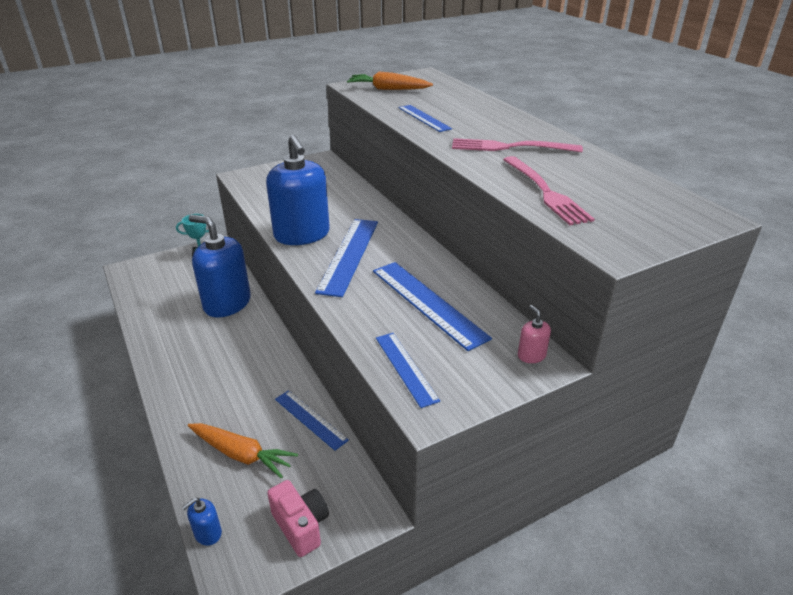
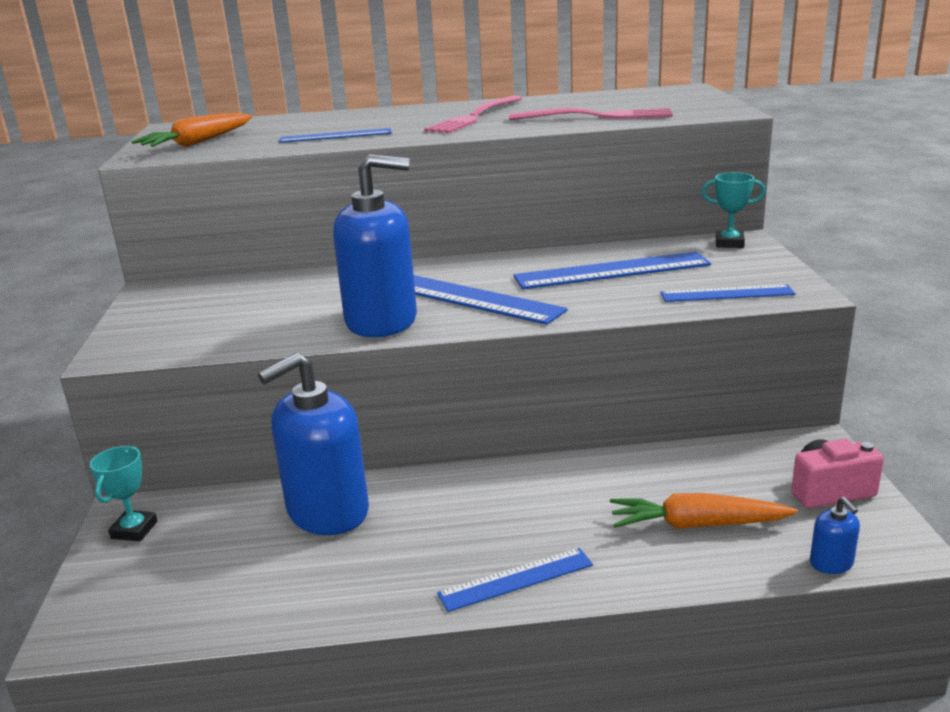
camera: 65 degrees left, 10 degrees down
(241, 454) = (697, 525): orange carrot -> orange carrot turned 135 degrees counterclockwise
(310, 419) = (651, 464): blue ruler -> blue ruler (516, 579)
(531, 355) = (729, 243): pink soap dispenser -> turquoise trophy

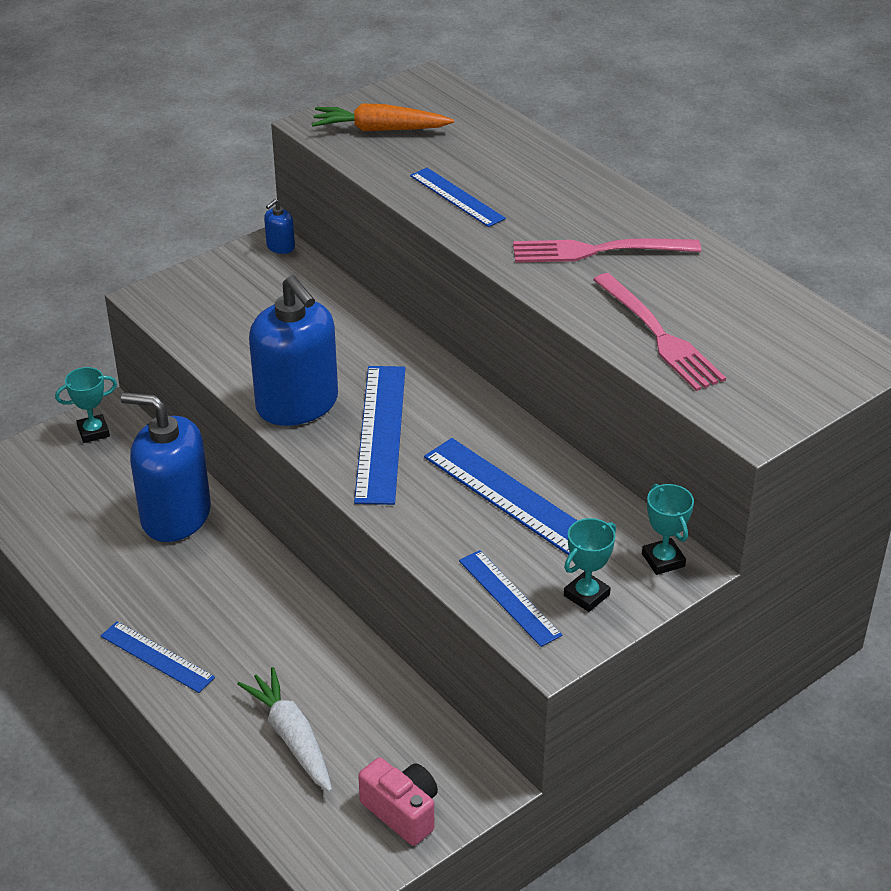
camera: 55 degrees right, 15 degrees up
(697, 525) = (291, 737): orange carrot -> white carrot
(747, 270) = (586, 595): none -> turquoise trophy
(831, 563) = (288, 837): blue soap dispenser -> blue soap dispenser (280, 247)

